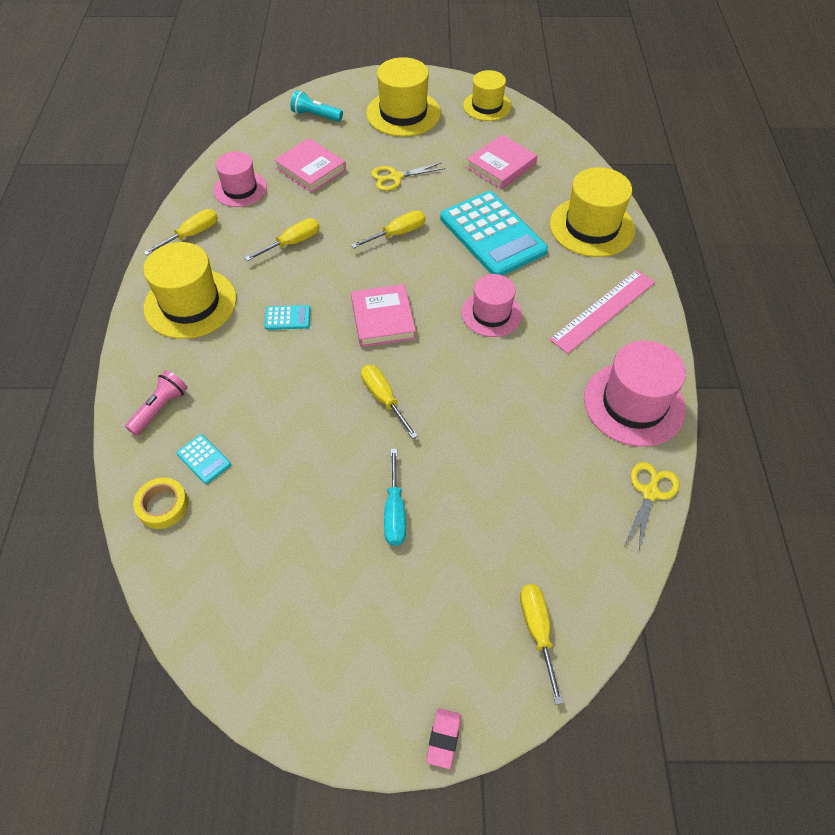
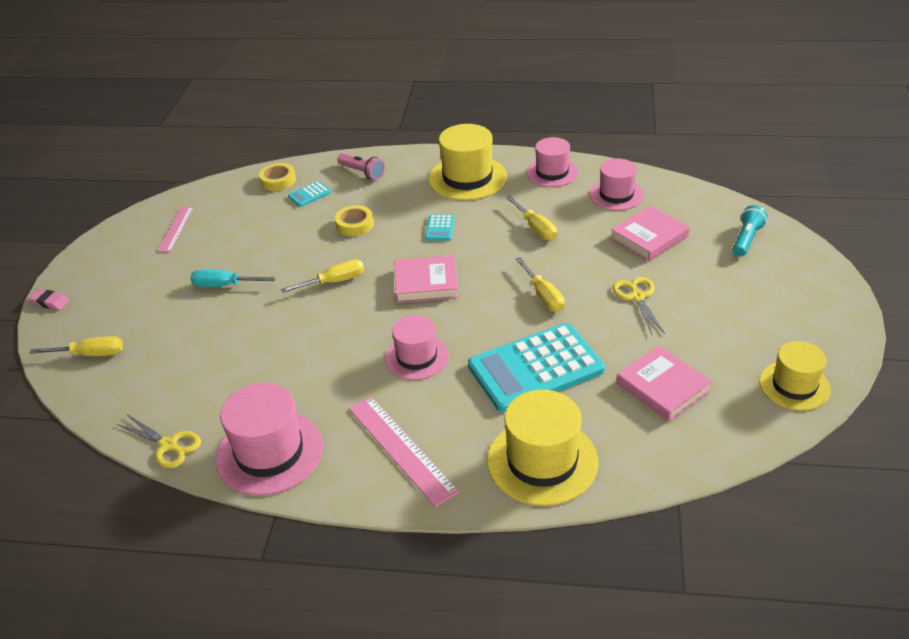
camera: 100 degrees right, 15 degrees down
(191, 235) = (552, 172): yellow screwdriver -> pink hat
(271, 613) = (176, 229): none -> pink ruler
(275, 397) = (355, 224): none -> yellow tape
(403, 113) = (763, 307): yellow hat -> none

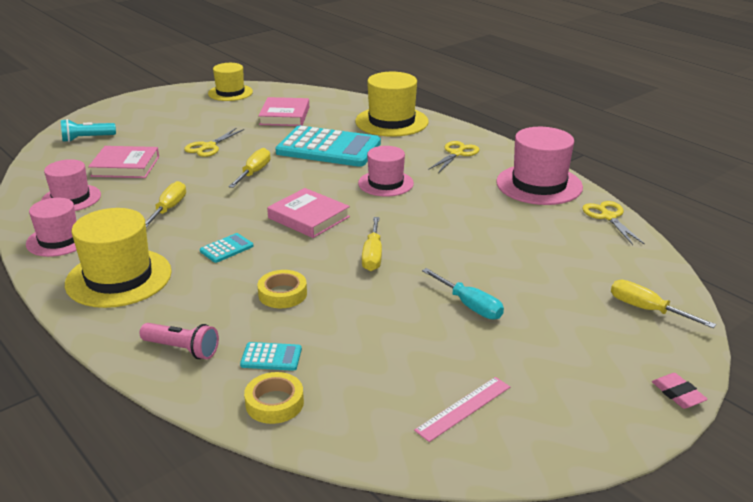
camera: 140 degrees left, 10 degrees down
(334, 282) = (372, 255): yellow screwdriver -> yellow screwdriver turned 105 degrees counterclockwise
(362, 172) = (182, 349): pink flashlight -> pink flashlight turned 120 degrees clockwise
(401, 449) = (456, 154): pink ruler -> yellow scissors

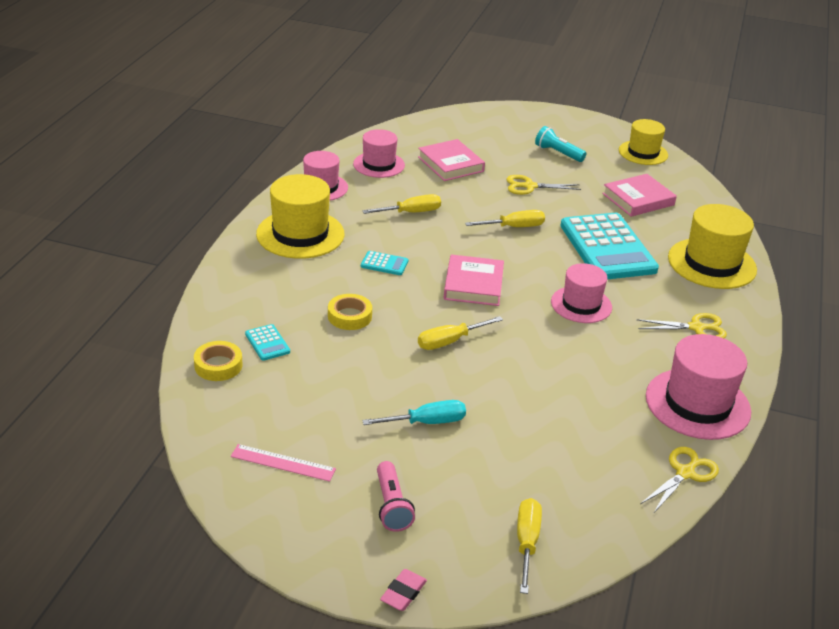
camera: 55 degrees right, 5 degrees up
(87, 138) = (471, 127): turquoise flashlight -> turquoise flashlight (558, 153)
(182, 349) = (243, 299): pink flashlight -> pink flashlight (392, 506)
(469, 305) = (426, 422): turquoise screwdriver -> turquoise screwdriver turned 120 degrees counterclockwise

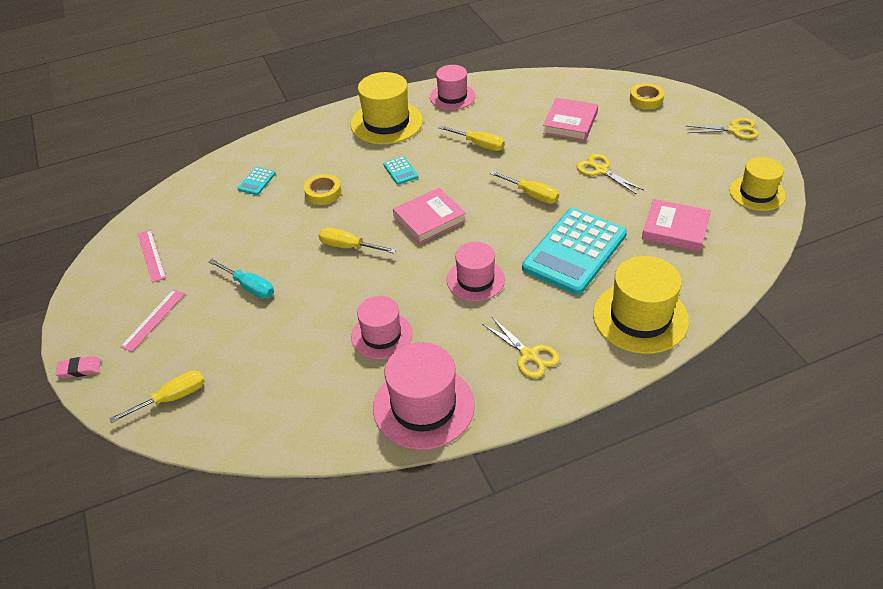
camera: 55 degrees right, 10 degrees up
(218, 365) = (214, 179): yellow tape -> yellow tape (646, 100)
(379, 165) = (518, 98): pink hat -> pink hat (381, 335)
(392, 506) = (153, 319): pink flashlight -> pink ruler
(558, 153) = (674, 156): turquoise flashlight -> none
(685, 473) = (327, 441): yellow scissors -> yellow scissors (734, 130)

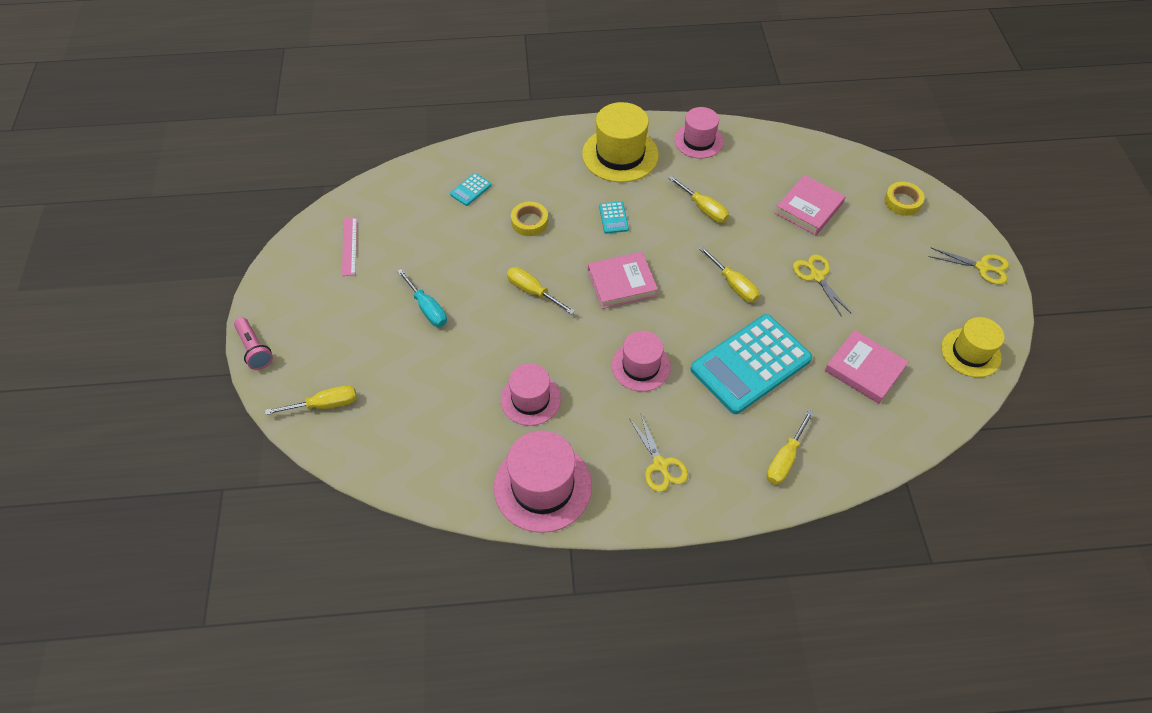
camera: 15 degrees right, 10 degrees up
(79, 369) = (254, 349): pink eraser -> pink flashlight
(153, 319) = (331, 317): pink ruler -> none
(640, 317) = (785, 459): yellow hat -> yellow screwdriver

